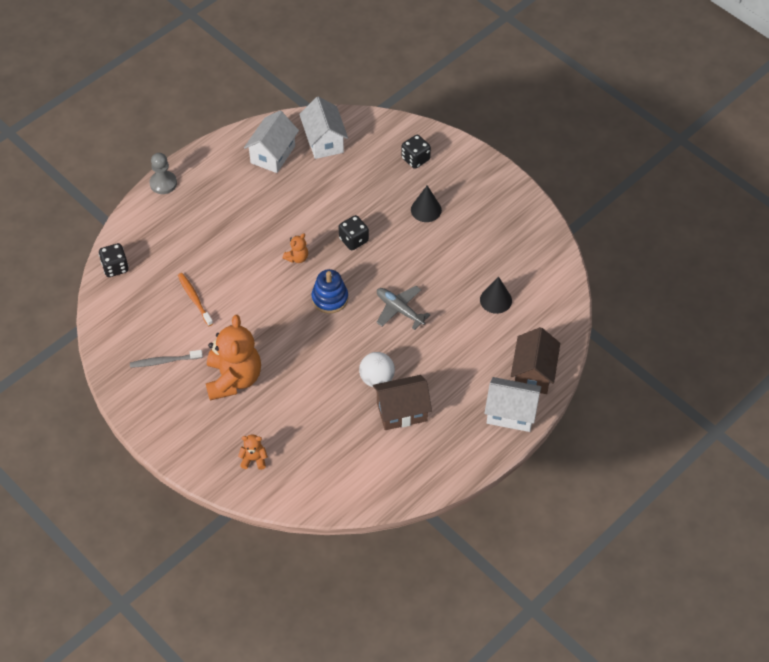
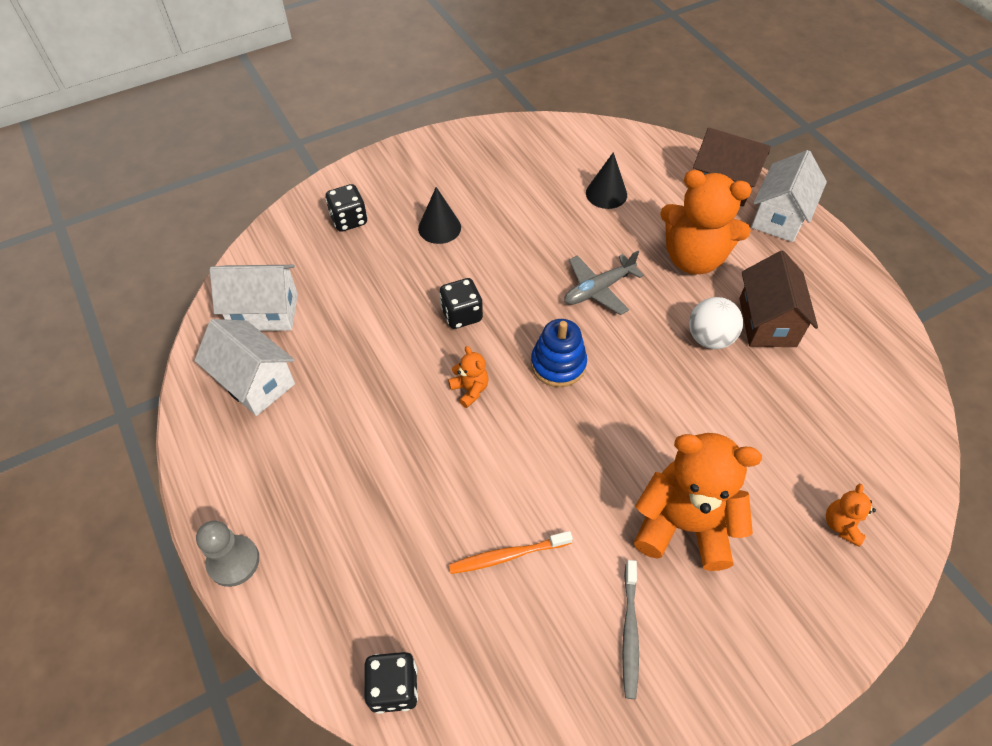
camera: 75 degrees left, 0 degrees up
(448, 362) = (693, 258): none -> orange teddy bear

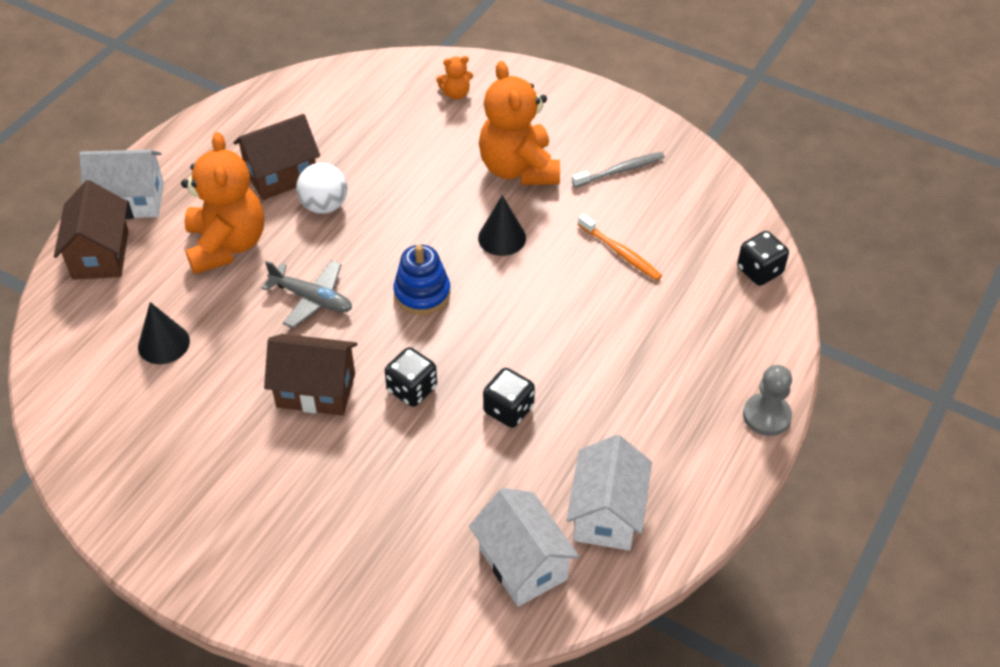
camera: 120 degrees left, 5 degrees down
(349, 220) = (340, 566): black dice -> black dice (508, 409)
(439, 227) = (301, 469): black cone -> black cone (502, 238)
(470, 390) = (493, 342): orange teddy bear -> none
(502, 259) = (316, 390): none -> brown house

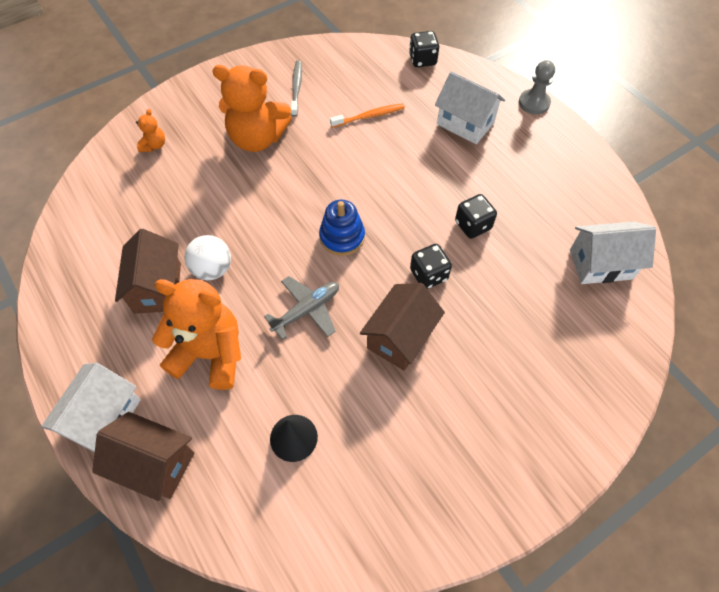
camera: 65 degrees left, 10 degrees up
(502, 238) = (317, 172): black cone -> none
(607, 514) = (577, 206): white house -> white house (465, 123)

